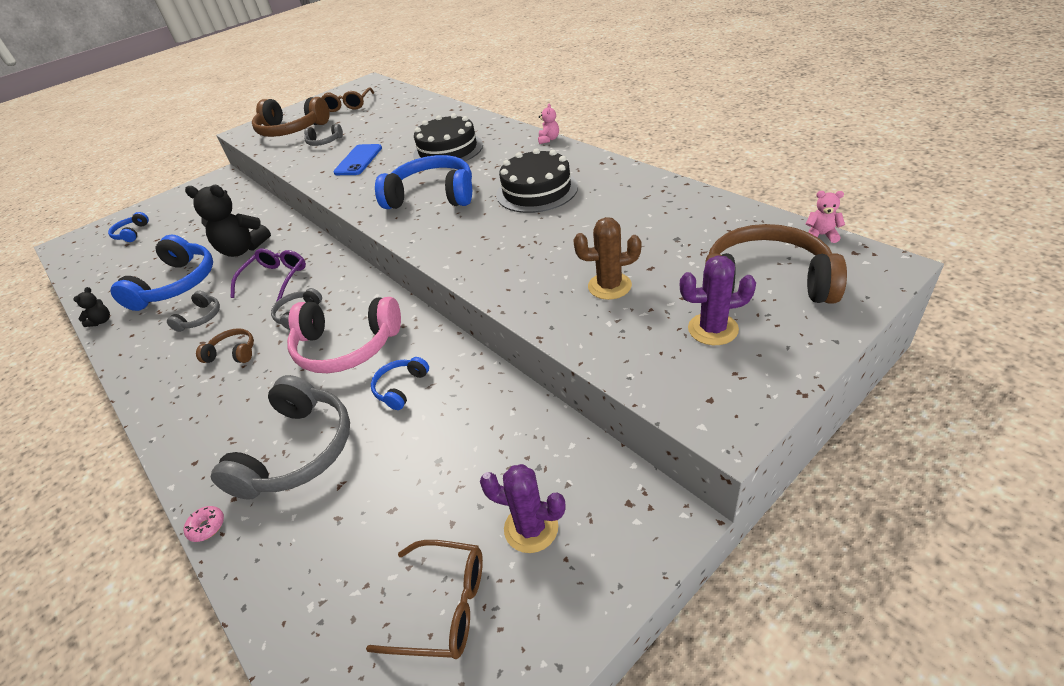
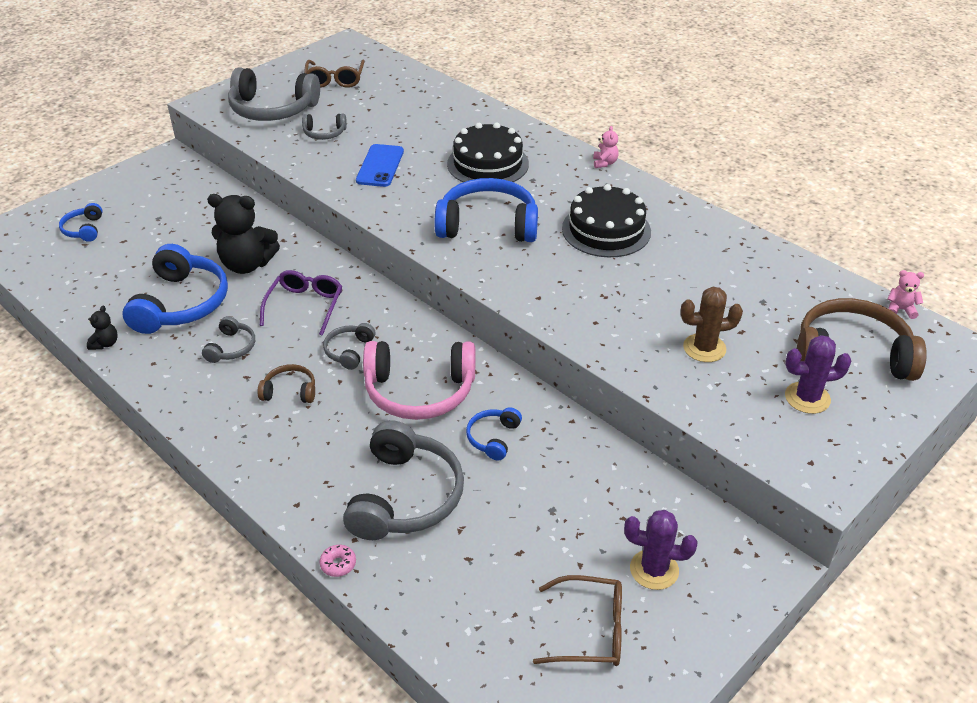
camera: 10 degrees left, 0 degrees up
(291, 130) = (272, 109): brown headphones -> grey headphones

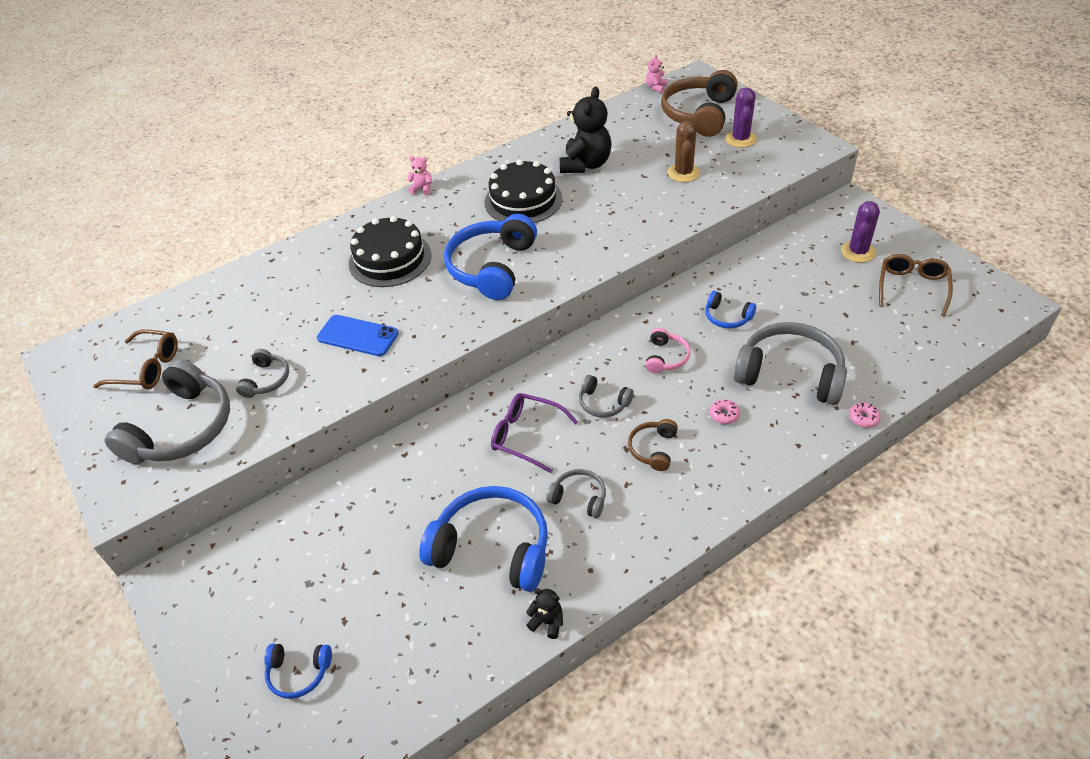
camera: 75 degrees left, 5 degrees up
(247, 264) = (439, 486): black teddy bear -> black teddy bear (585, 164)
(338, 442) = (724, 415): none -> pink donut
(419, 391) = (666, 357): pink headphones -> pink headphones, size x0.49

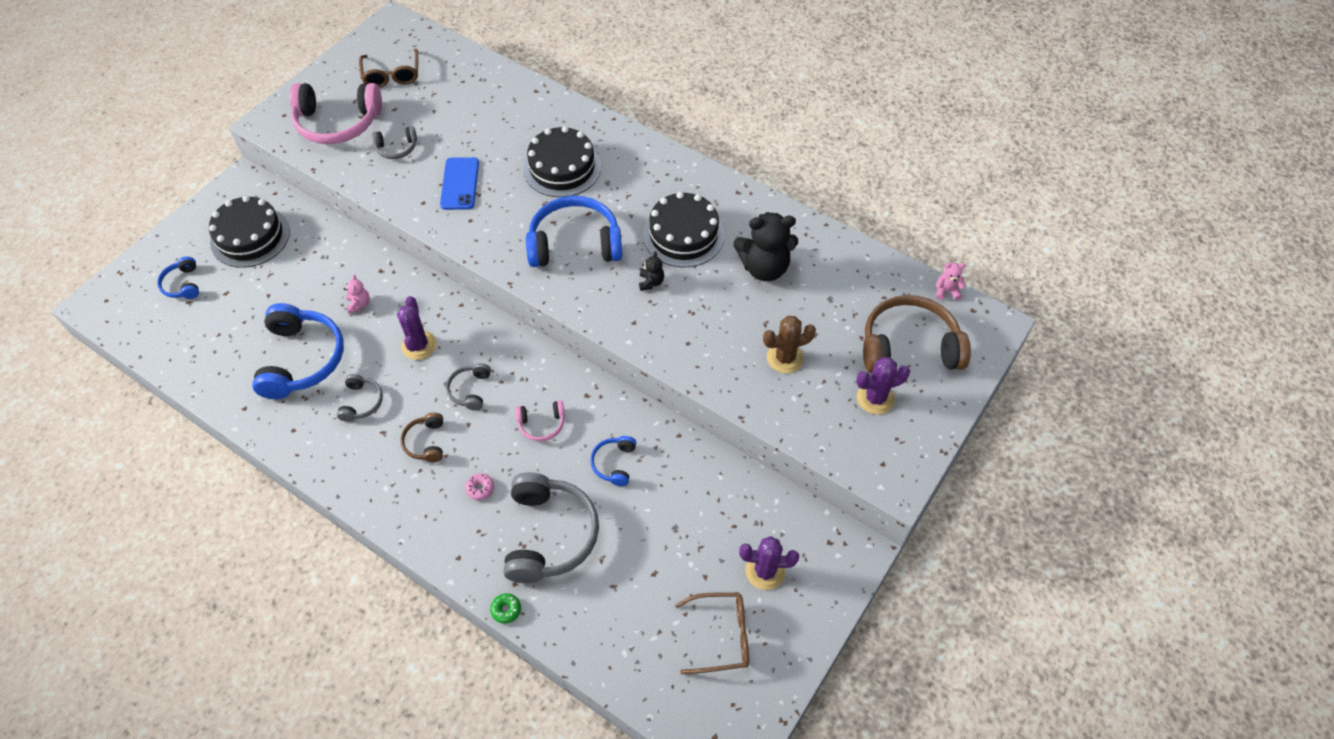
camera: 65 degrees right, 10 degrees up
(182, 428) = (338, 123): grey headphones -> pink headphones
(267, 581) = (250, 237): none -> black cake
(422, 189) = (671, 152): pink teddy bear -> pink teddy bear (359, 304)
(526, 436) = (419, 345): purple glasses -> purple cactus
(547, 622) = (242, 415): black teddy bear -> black teddy bear (651, 282)
(653, 449) = (426, 442): brown headphones -> brown headphones turned 90 degrees counterclockwise
(863, 418) = (506, 610): pink donut -> green donut

